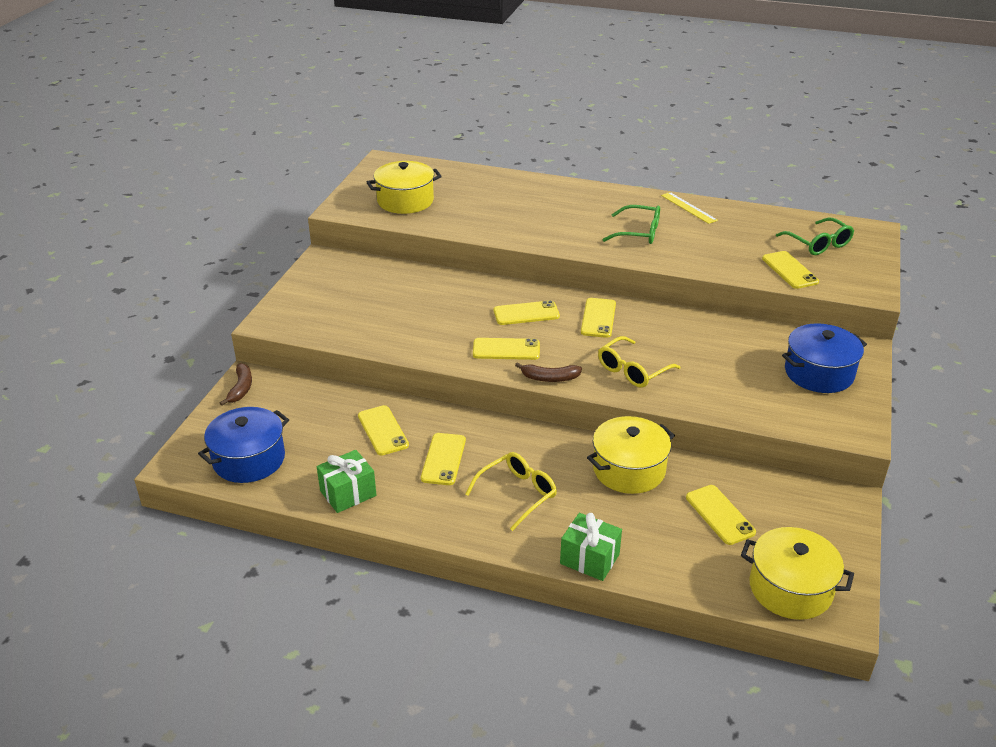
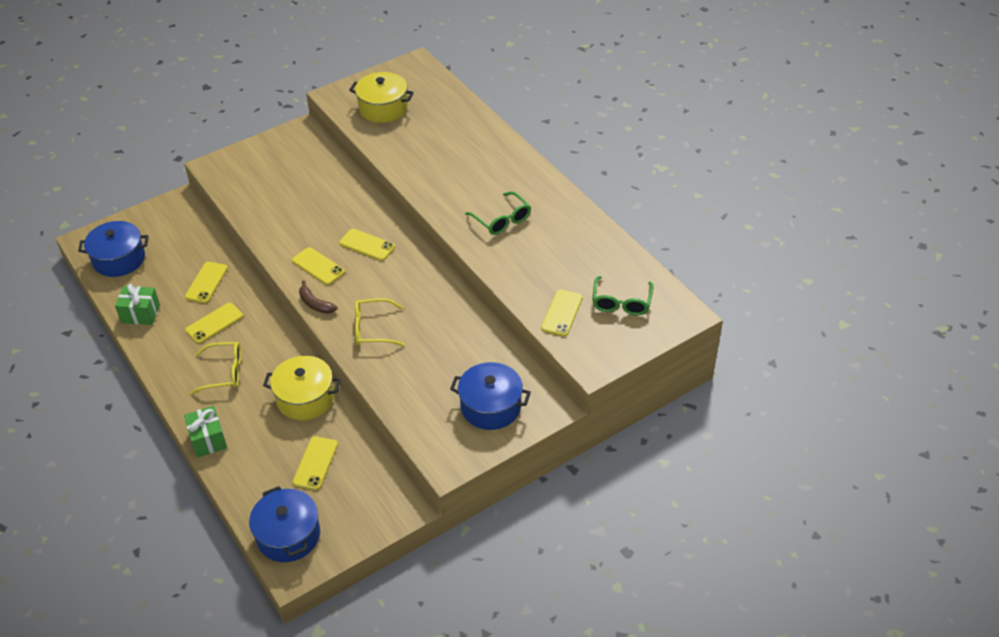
camera: 40 degrees right, 10 degrees up
(241, 388) = (168, 206): brown banana -> none
(598, 318) = (407, 275): yellow phone -> none
(688, 208) = (572, 216): yellow ruler -> none
(790, 588) = (288, 535): yellow pot -> blue pot

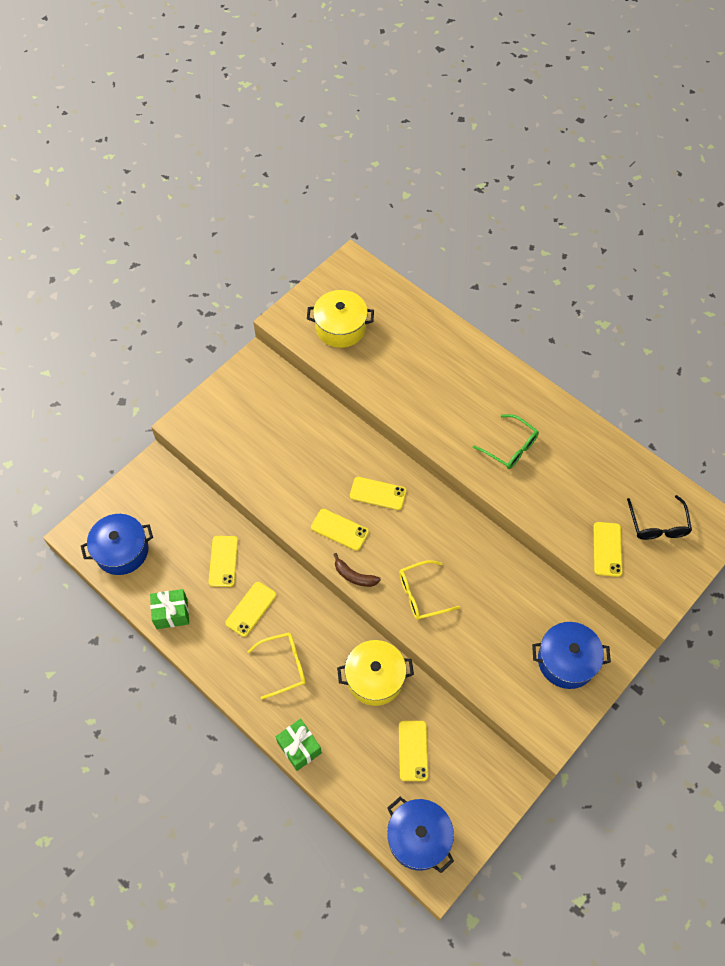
camera: 15 degrees left, 15 degrees up
(621, 303) = (658, 525): green glasses -> black glasses

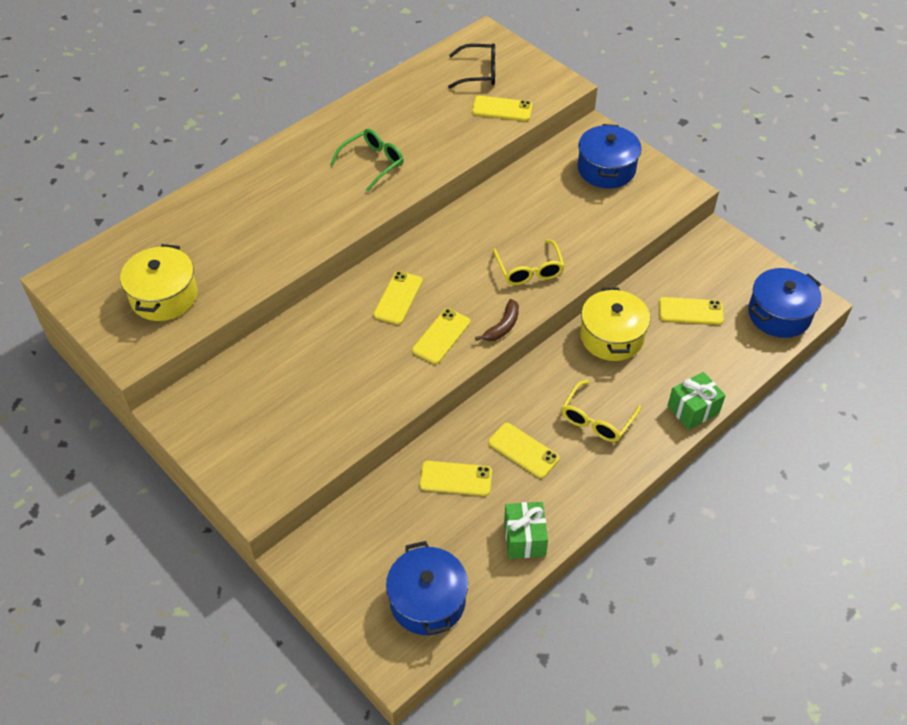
camera: 85 degrees left, 10 degrees down
(284, 665) = (596, 419): yellow glasses -> yellow glasses turned 135 degrees counterclockwise

